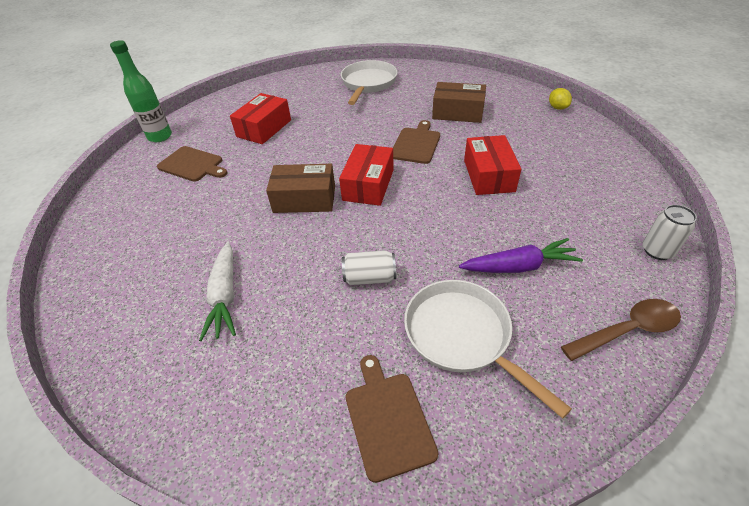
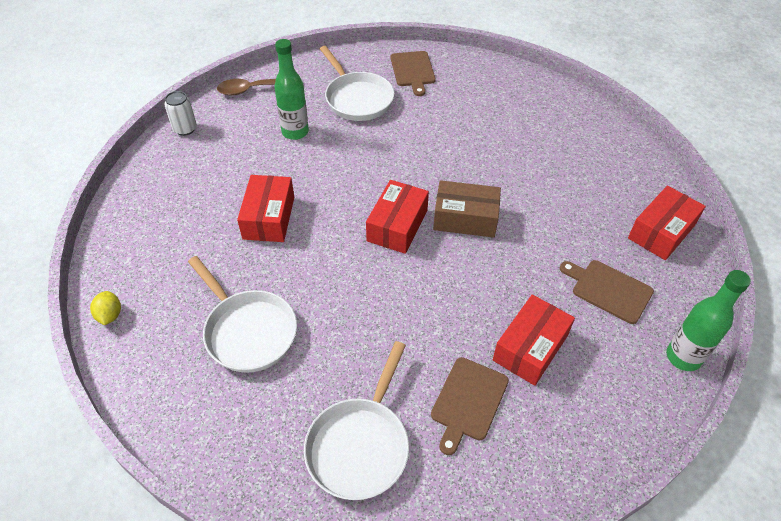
camera: 175 degrees left, 5 degrees up
(118, 212) = (661, 232): none -> red box
(224, 296) = (522, 141): white carrot -> none
(369, 278) = (411, 139): white can -> none
(416, 144) = (327, 277): brown cutting board -> brown cutting board (468, 401)
(457, 112) = (248, 331): brown box -> white pan
(519, 266) = (295, 132): purple carrot -> green bottle

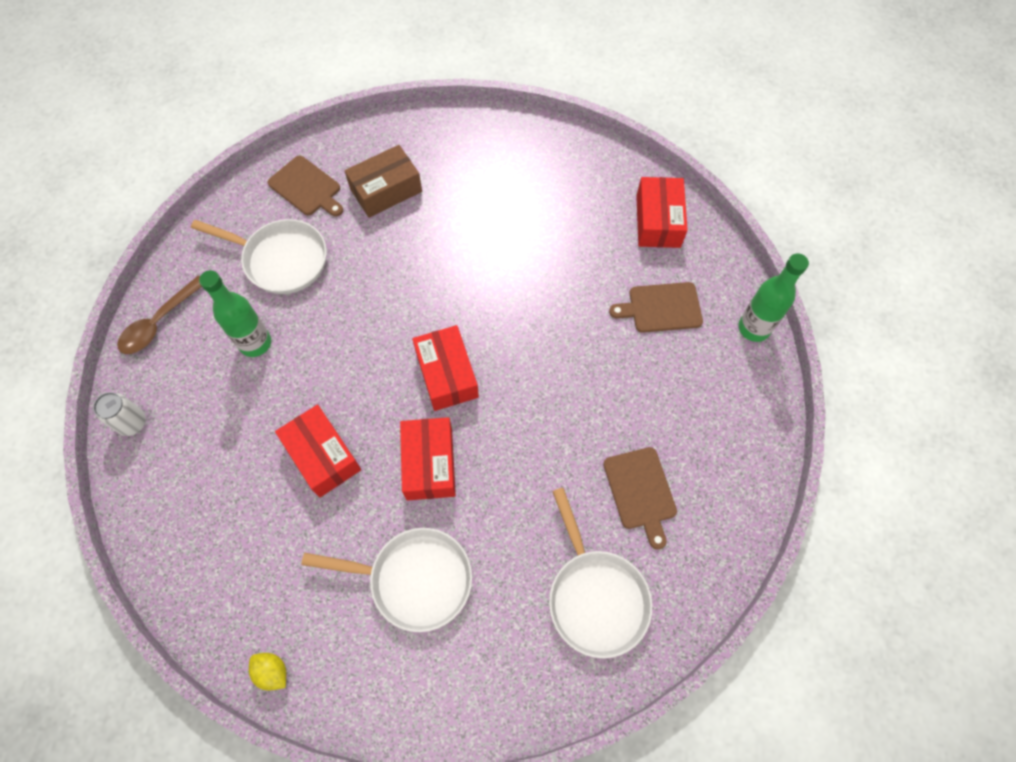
camera: 40 degrees left, 15 degrees up
(465, 218) = (497, 323): brown box -> brown box (386, 190)
(530, 348) = (646, 407): red box -> red box (429, 464)

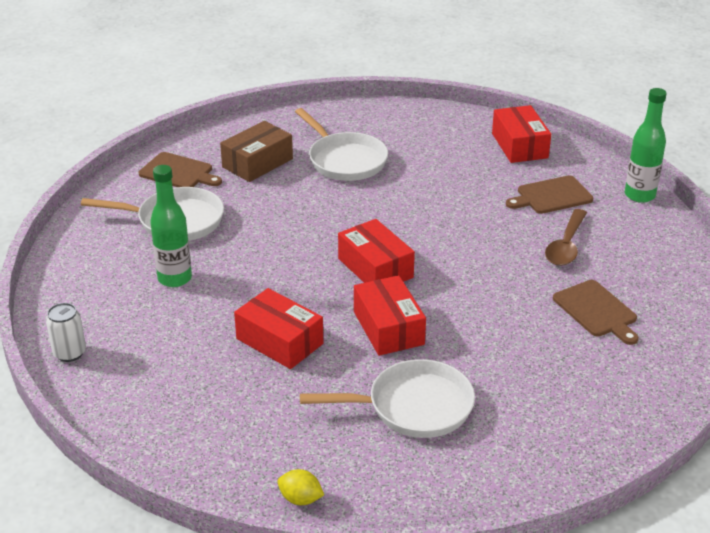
camera: 15 degrees left, 30 degrees down
(159, 323) = (68, 281): brown spoon -> brown spoon (566, 246)
(595, 596) = (593, 385): white pan -> white pan (345, 160)

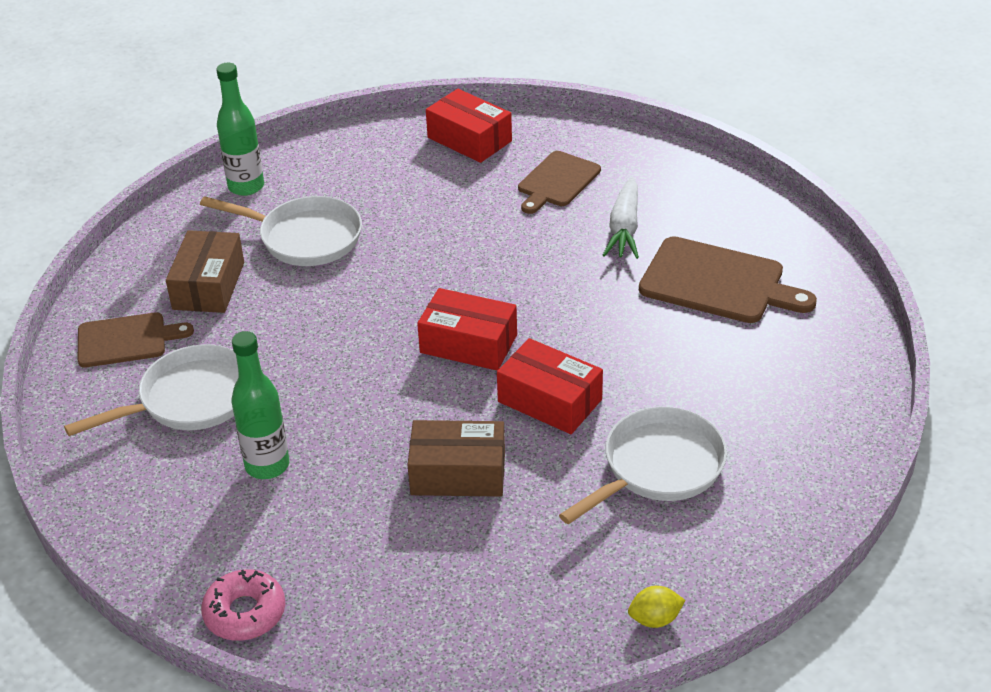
camera: 35 degrees left, 5 degrees up
(69, 353) = (245, 613): white can -> pink donut
(279, 341) = (458, 473): red box -> brown box
(566, 246) = (624, 228): brown spoon -> white carrot
(596, 311) = (717, 282): brown cutting board -> brown cutting board, size x1.53
(639, 195) = (636, 143): green bottle -> green bottle (246, 187)

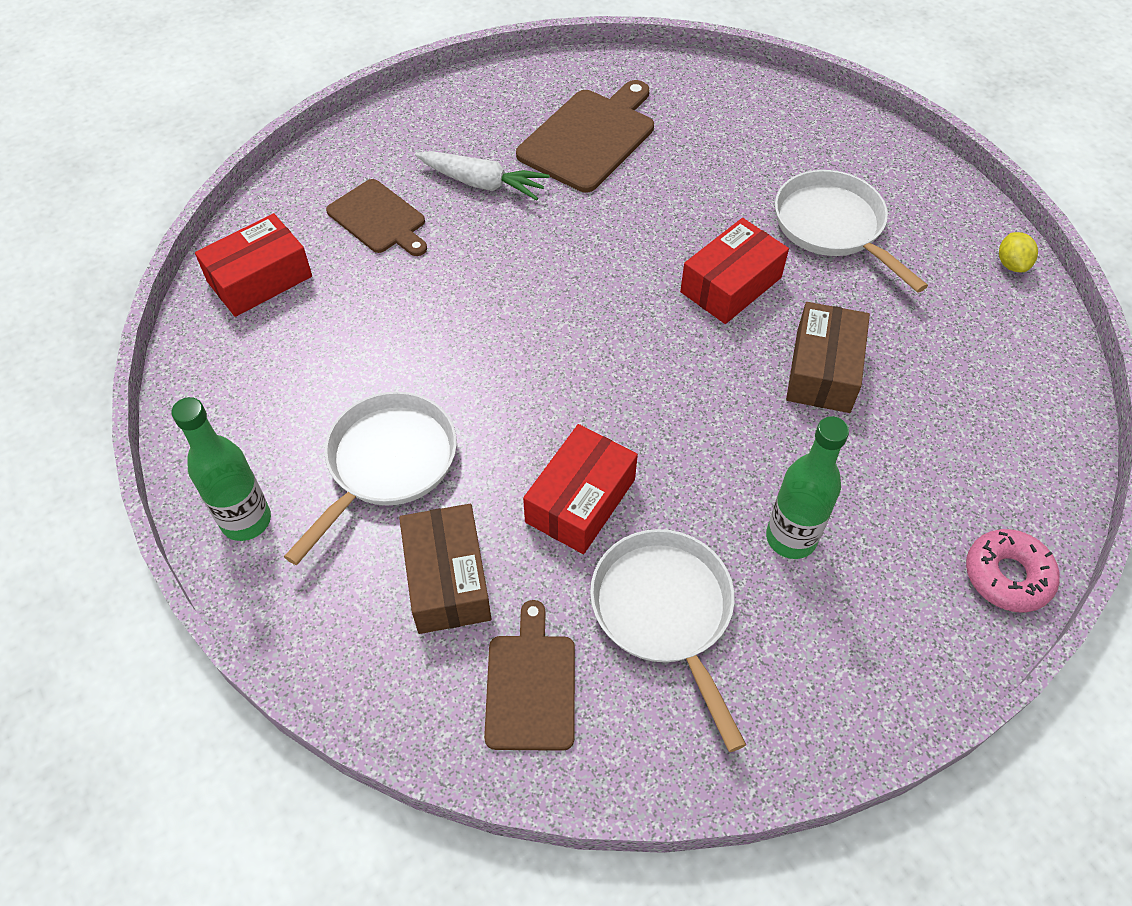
camera: 80 degrees left, 15 degrees up
(208, 286) = (447, 579): brown box -> brown box turned 60 degrees clockwise
(468, 343) = (630, 334): red box -> red box (580, 500)

